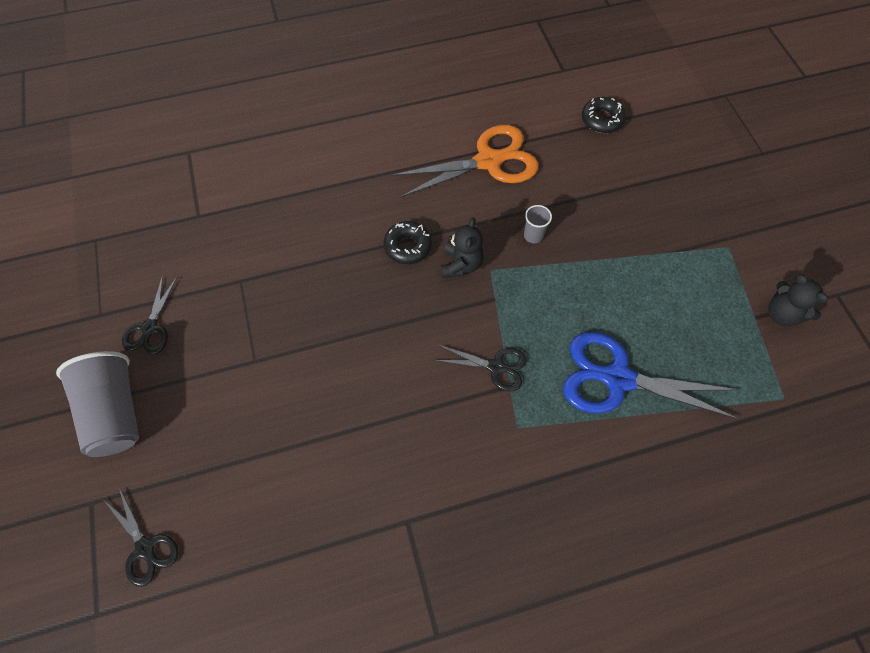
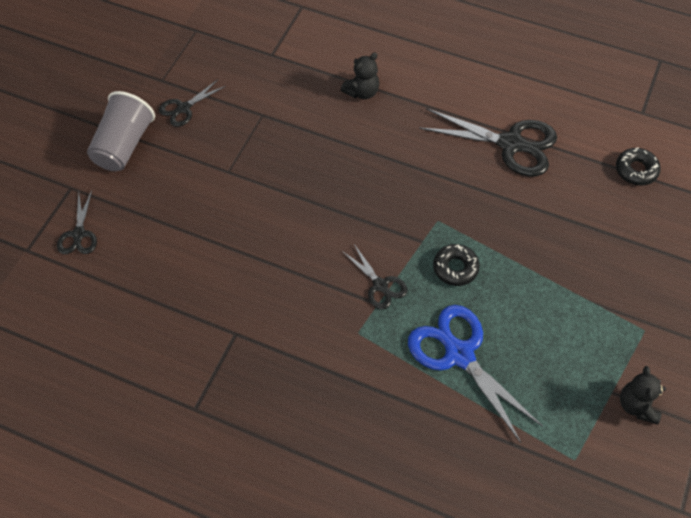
camera: 40 degrees right, 5 degrees down
(408, 246) = (393, 165): black donut -> black donut (455, 268)
(461, 264) = (420, 202): black teddy bear -> black teddy bear (362, 92)
(488, 161) = (510, 144): orange scissors -> black scissors
(533, 235) = (493, 218): grey cup -> none

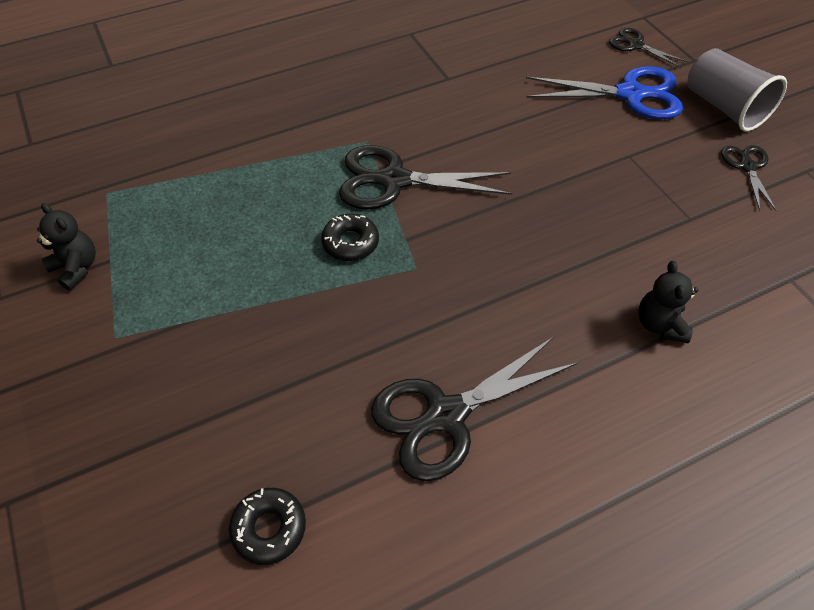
camera: 130 degrees right, 5 degrees down
(380, 285) = (394, 180): black scissors -> black scissors, size x1.86
(459, 354) = (272, 186): blue scissors -> blue scissors (630, 94)

